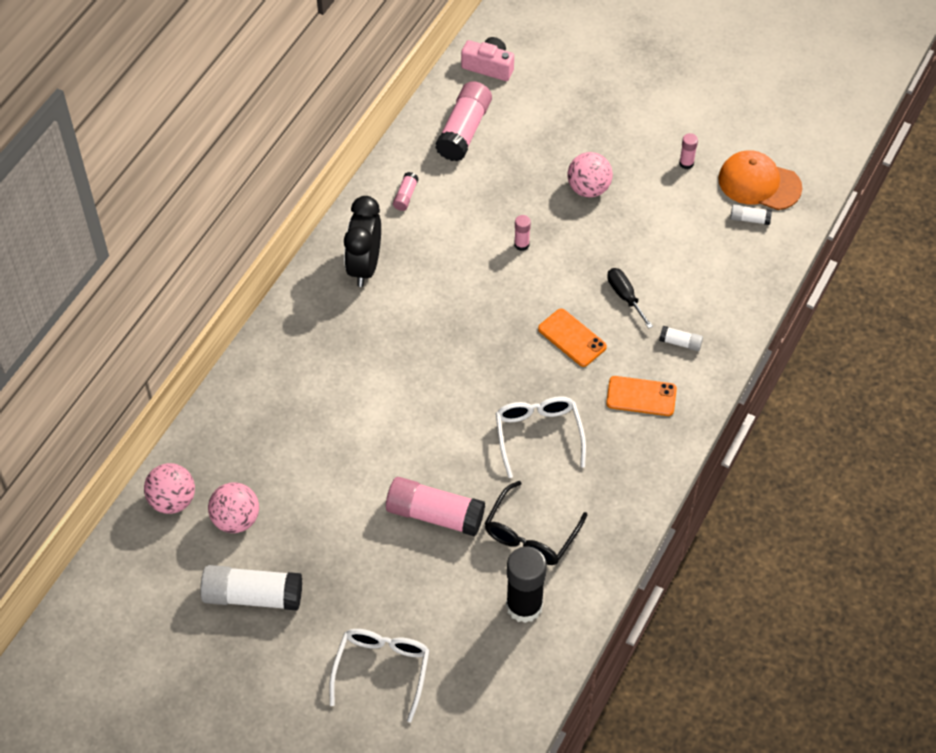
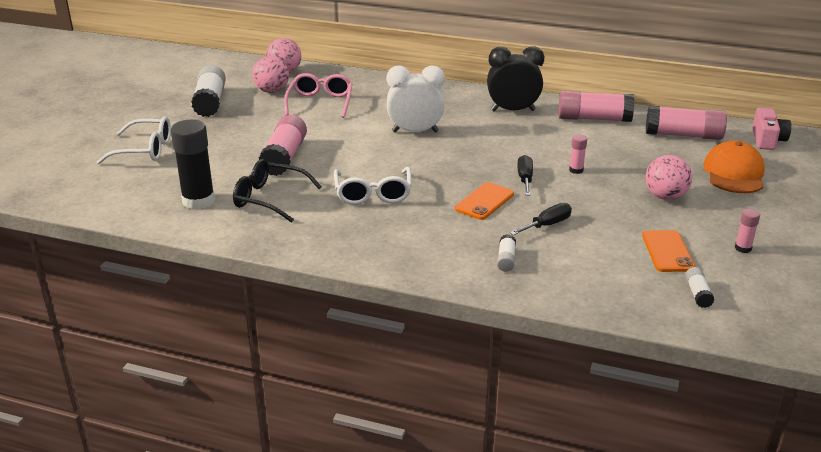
camera: 80 degrees right, 25 degrees down
(289, 465) = (320, 103): none -> pink glasses
(398, 373) = (415, 132): none -> white clock
(405, 196) = (594, 119): pink glue stick -> pink glue stick, size x2.14
(531, 293) = (525, 179): none -> black screwdriver
(538, 434) = (373, 194): white glasses -> white glasses turned 105 degrees clockwise
(641, 396) = (432, 242): orange phone -> orange phone (667, 251)
(759, 183) = (754, 297): orange cap -> orange cap (734, 173)

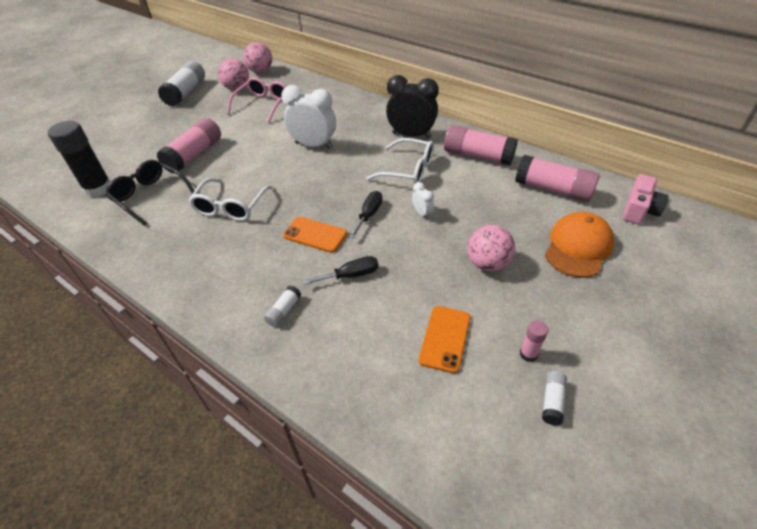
camera: 20 degrees right, 15 degrees up
(145, 150) = (105, 131): white glasses -> white glasses (409, 170)
(484, 201) = (315, 235): orange phone -> orange phone turned 60 degrees clockwise
(576, 170) = (422, 213): pink glue stick -> white clock
(697, 294) = (440, 409): white glue stick -> white glue stick (552, 401)

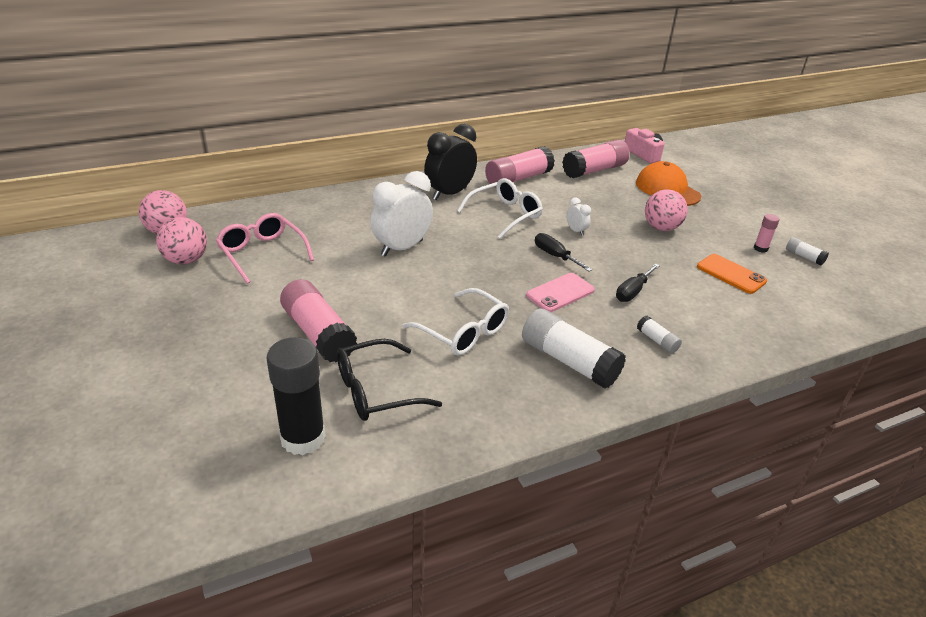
camera: 65 degrees left, 10 degrees down
(186, 93) = (127, 303): white glue stick -> white glue stick (569, 361)
(315, 235) = (560, 293): orange phone -> pink phone
(351, 275) = (633, 292): black screwdriver -> black screwdriver turned 150 degrees counterclockwise
(422, 213) = (576, 231): white clock -> white clock turned 60 degrees clockwise

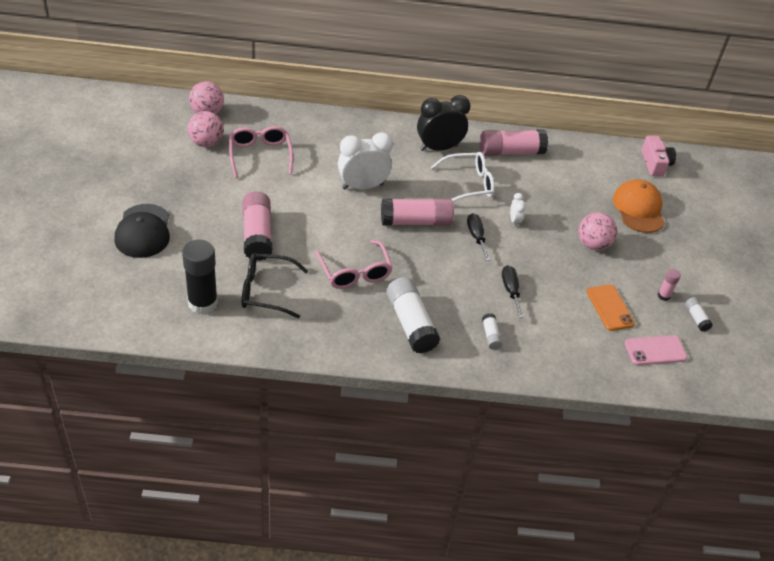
camera: 25 degrees right, 10 degrees up
(160, 382) = (143, 231): none -> black cap
(464, 332) = (355, 272): white glasses -> pink glasses
(560, 293) = (452, 269): pink phone -> pink phone (655, 350)
(594, 170) = (589, 166): pink glue stick -> pink glue stick (415, 222)
(633, 292) = (510, 290): black screwdriver -> black screwdriver turned 105 degrees clockwise

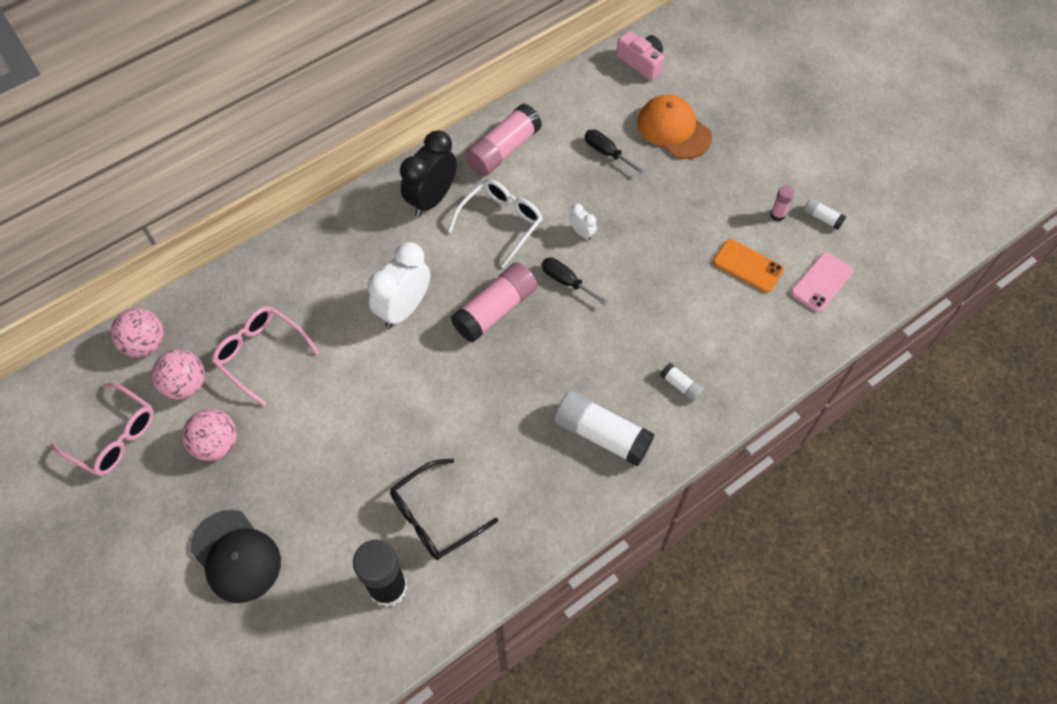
camera: 35 degrees left, 15 degrees up
(257, 235) = (359, 457): pink glue stick -> none
(355, 272) = (497, 420): pink glasses -> pink glasses (114, 437)
(510, 290) = (651, 319): black screwdriver -> black screwdriver (606, 152)
(593, 244) = (672, 204): pink ball -> pink ball (217, 444)

